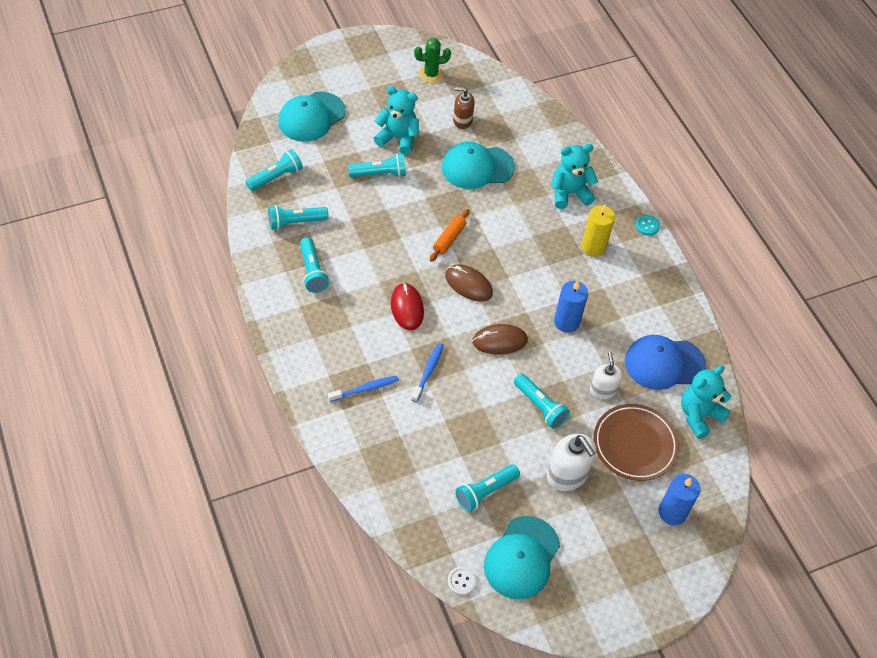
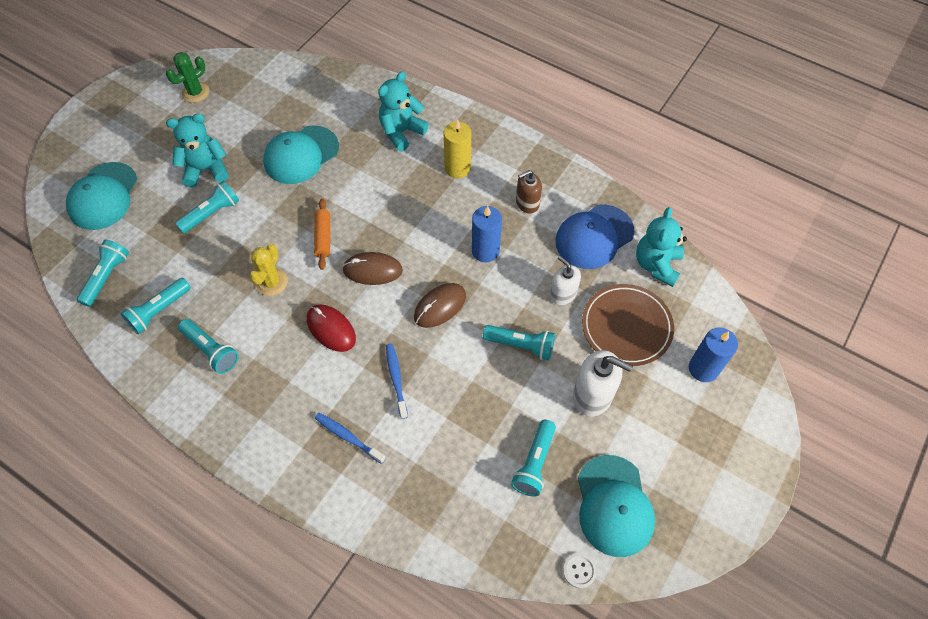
camera: 30 degrees left, 5 degrees up
(365, 389) = (348, 437): blue toothbrush -> blue toothbrush turned 90 degrees counterclockwise
(388, 249) = (272, 282): none -> yellow cactus
(462, 121) = (256, 119): brown soap dispenser -> brown soap dispenser (527, 203)
(647, 226) = (488, 123): turquoise button -> none

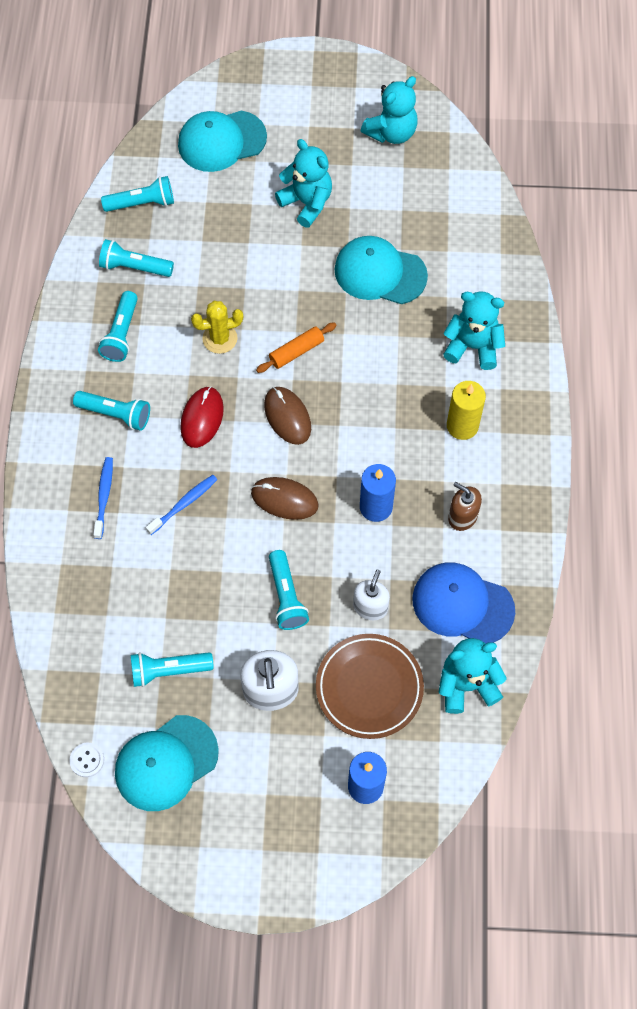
camera: 60 degrees right, 5 degrees up
(195, 92) = (391, 132): green cactus -> turquoise teddy bear
(212, 213) = (261, 240): turquoise flashlight -> turquoise flashlight (116, 414)

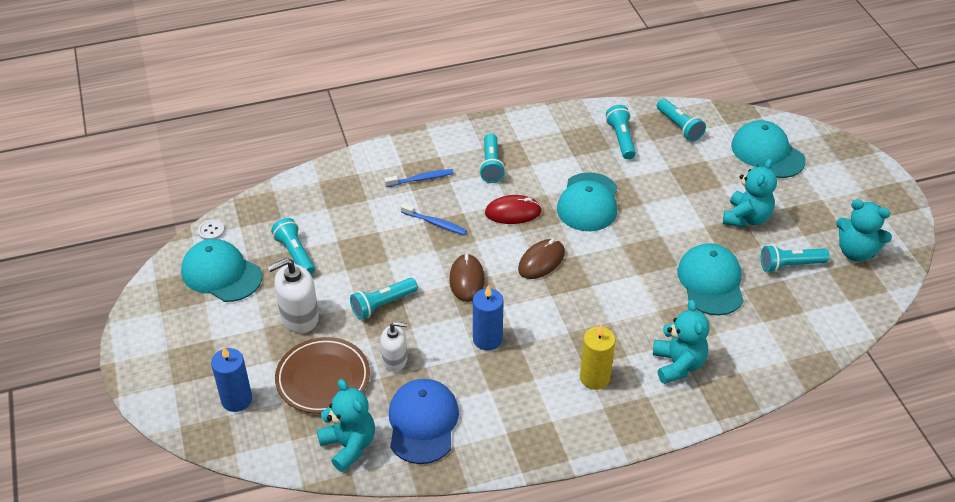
camera: 70 degrees right, 20 degrees down
(122, 334) = (560, 149): turquoise flashlight -> turquoise flashlight (790, 265)
(220, 338) = (588, 202): yellow cactus -> turquoise cap
(296, 351) = (603, 250): orange rolling pin -> none
(462, 516) = (506, 401): brown soap dispenser -> none

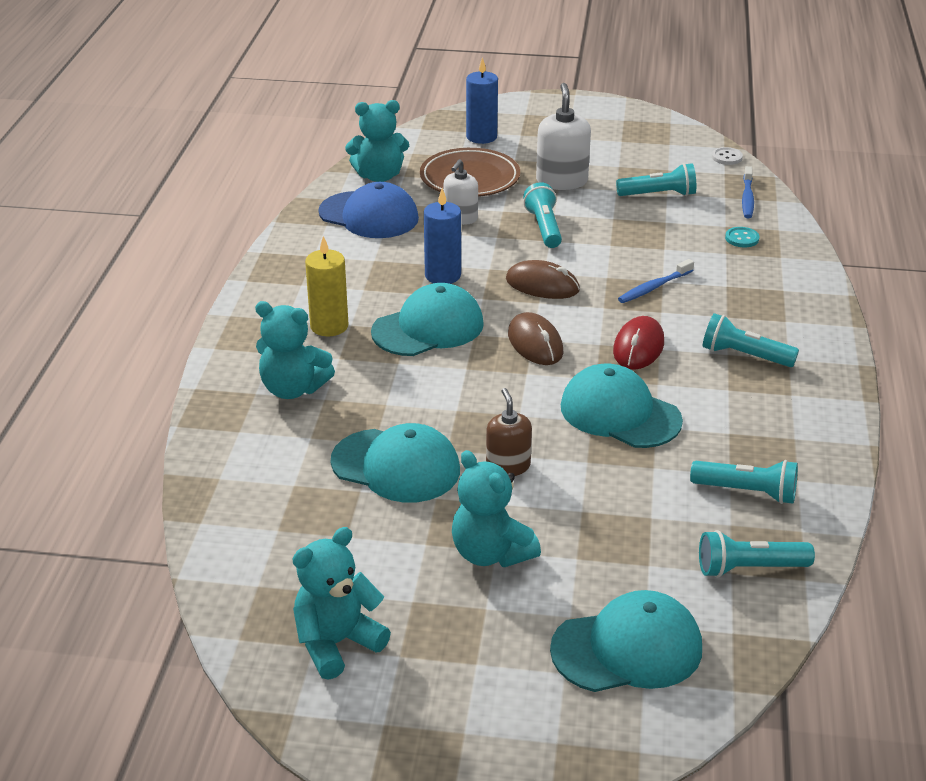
camera: 115 degrees right, 10 degrees down
(221, 274) = (656, 153): turquoise cap -> turquoise cap (428, 328)
(342, 196) = (742, 238): none -> turquoise button
(421, 179) = (744, 296): blue toothbrush -> blue toothbrush (747, 198)
(672, 234) = (508, 466): none -> brown soap dispenser
(790, 265) = (366, 556): turquoise flashlight -> none

